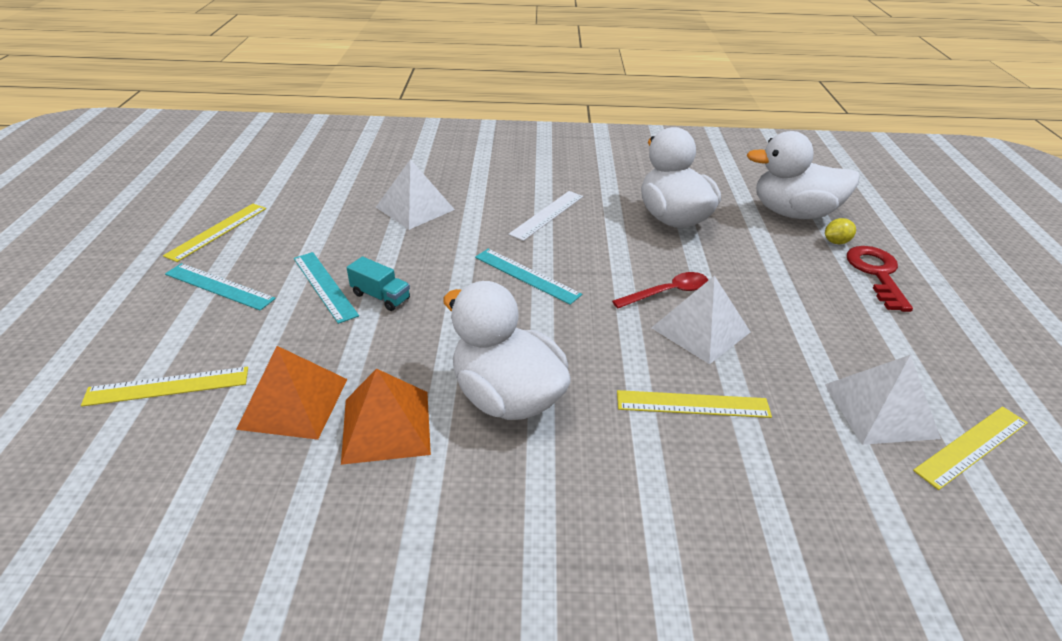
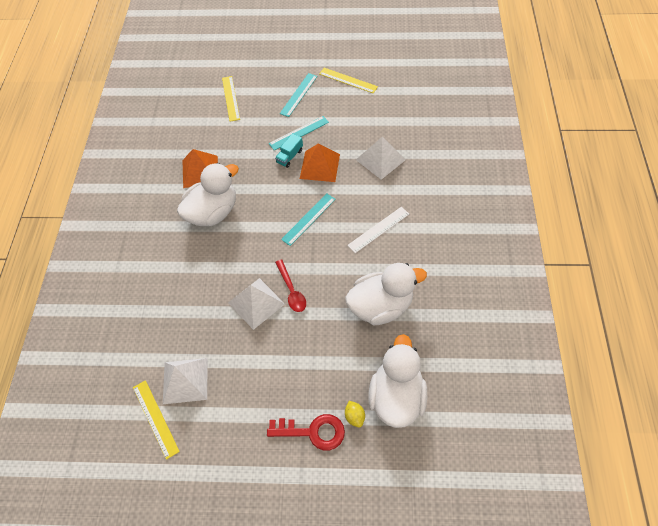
camera: 95 degrees right, 20 degrees up
(294, 403) = (217, 139): orange pyramid -> orange pyramid (320, 166)
(547, 215) = (378, 229): white ruler -> white ruler turned 75 degrees counterclockwise
(692, 404) = (200, 289): yellow ruler -> none

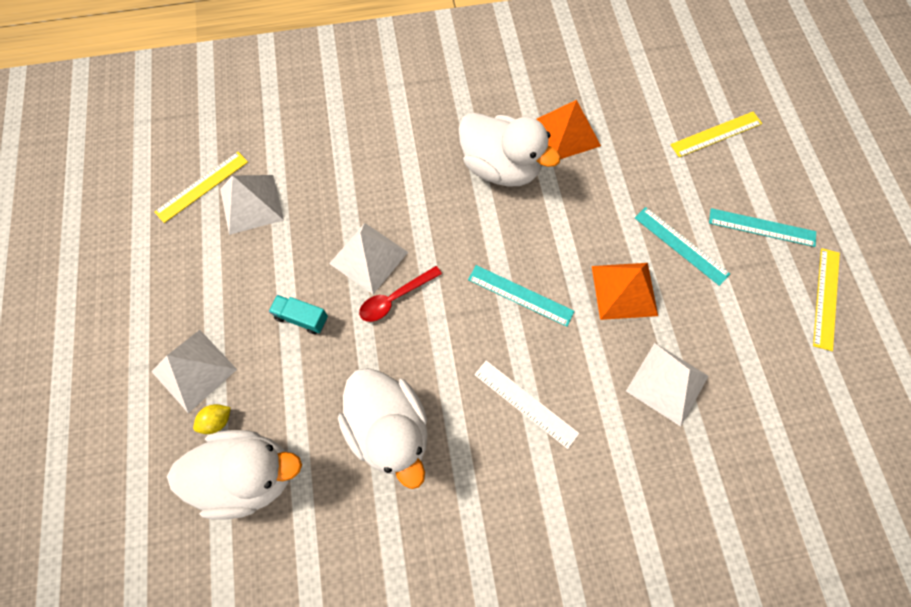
camera: 75 degrees right, 10 degrees up
(289, 156) = (629, 242): turquoise truck -> turquoise truck (301, 318)
(312, 432) = (194, 370): red key -> white pyramid

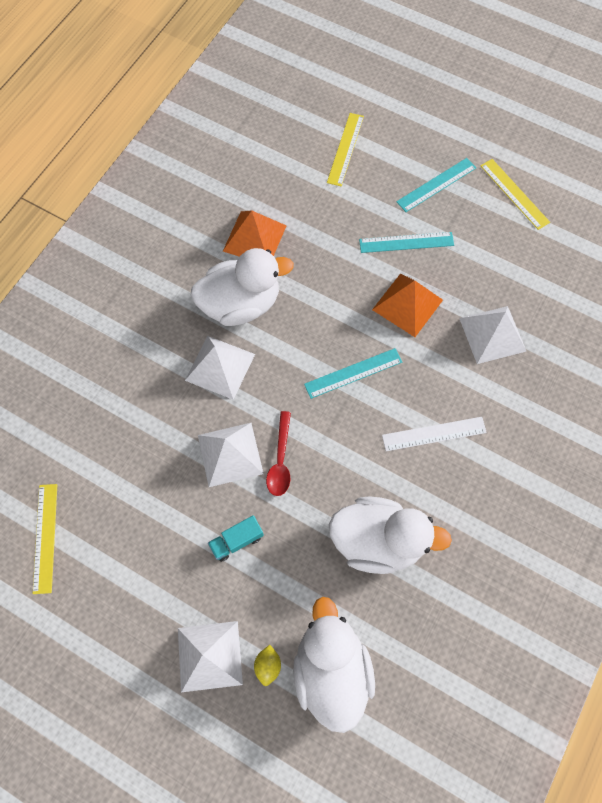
camera: 50 degrees left, 0 degrees up
(249, 475) = (331, 669): white duck -> white duck turned 45 degrees counterclockwise
(251, 204) = (100, 509): white pyramid -> white pyramid (220, 367)

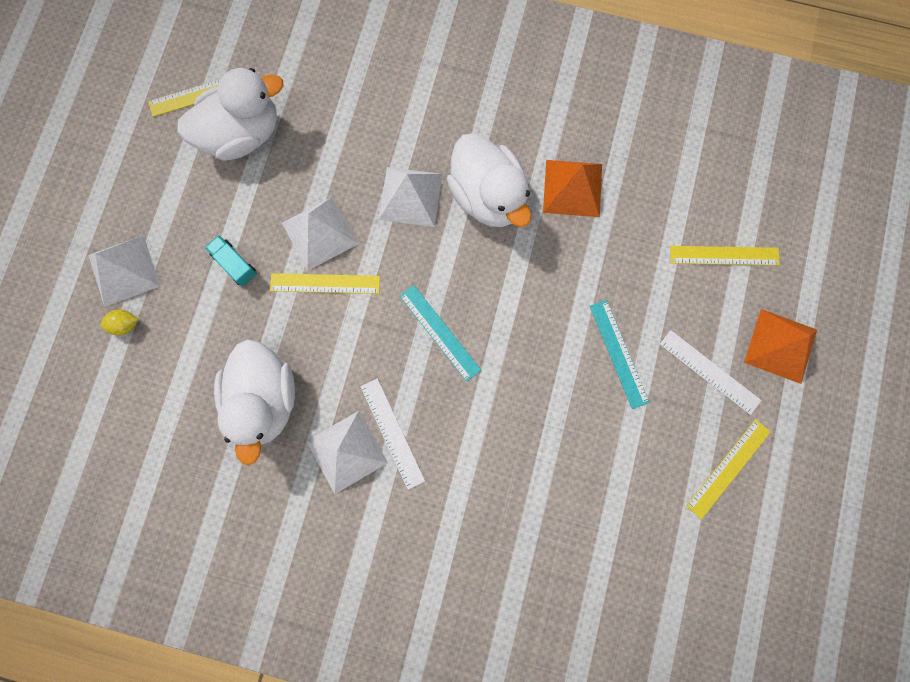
camera: 75 degrees right, 10 degrees up
(280, 460) = (325, 283): red spoon -> yellow ruler
(331, 669) = (132, 384): white duck -> white duck (242, 134)
(407, 304) = (539, 372): orange pyramid -> orange pyramid (780, 346)
(436, 185) = (709, 372): turquoise ruler -> white ruler
(492, 334) = (528, 475): white pyramid -> white pyramid (347, 452)

